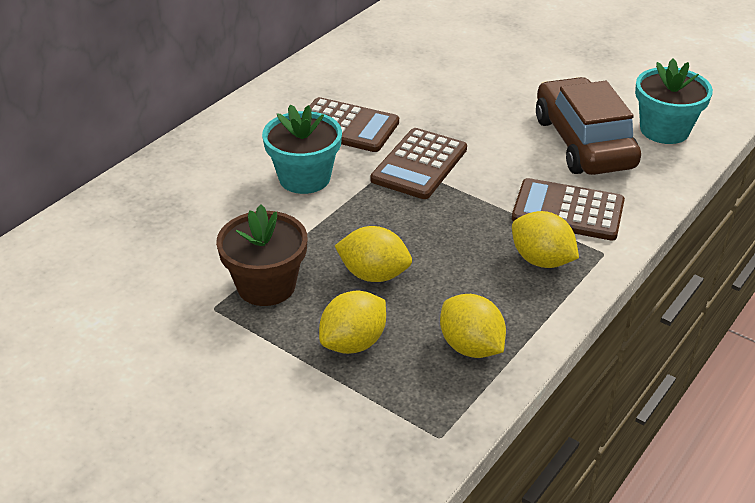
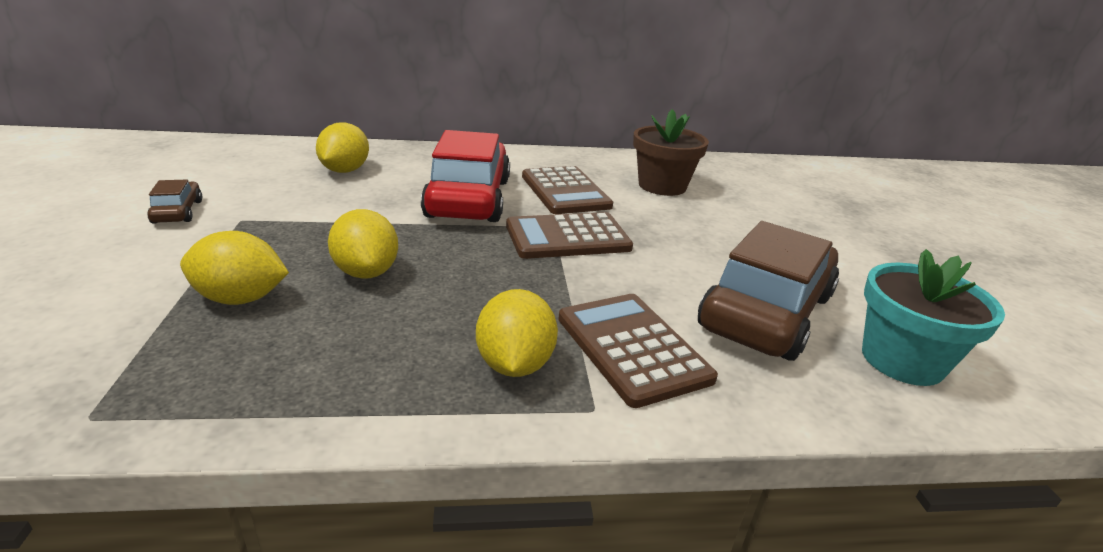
camera: 45 degrees right, 10 degrees down
(156, 338) = (177, 212): none -> brown car
(266, 286) = (294, 230): brown flower pot -> brown flower pot (662, 186)
(304, 178) = (468, 198): turquoise flower pot -> red car
(471, 347) = (292, 374): yellow lemon -> yellow lemon (345, 170)

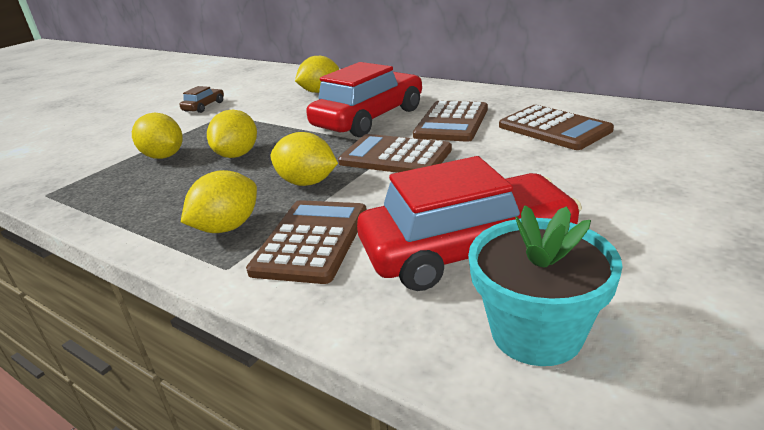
camera: 45 degrees right, 0 degrees up
(520, 286) = (307, 182): none -> yellow lemon
(662, 186) = (554, 128): brown flower pot -> brown calculator
(766, 312) = (466, 249): brown car -> red car

